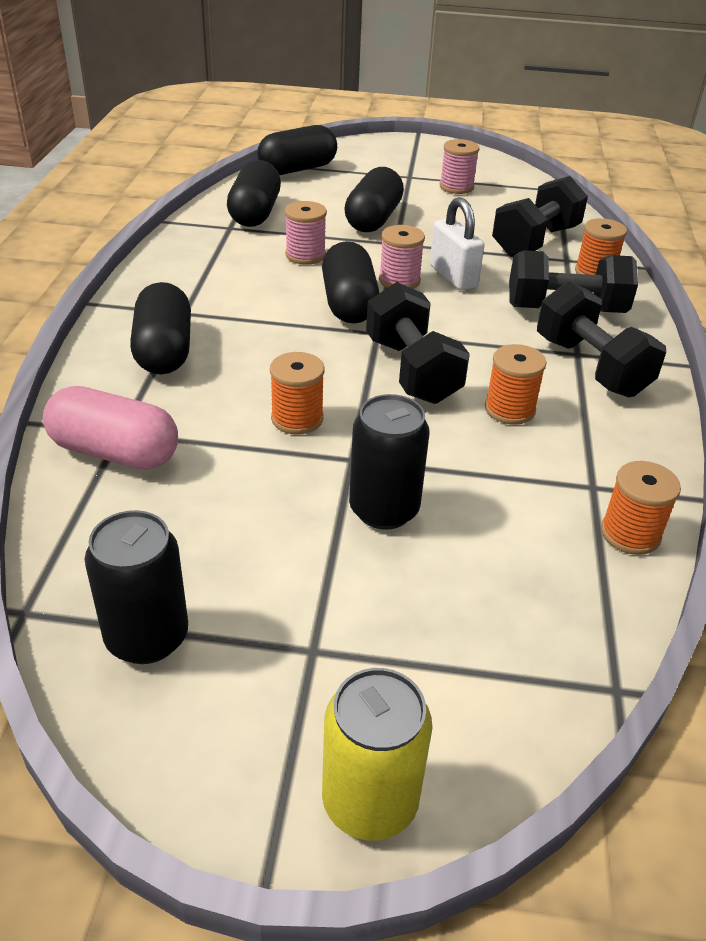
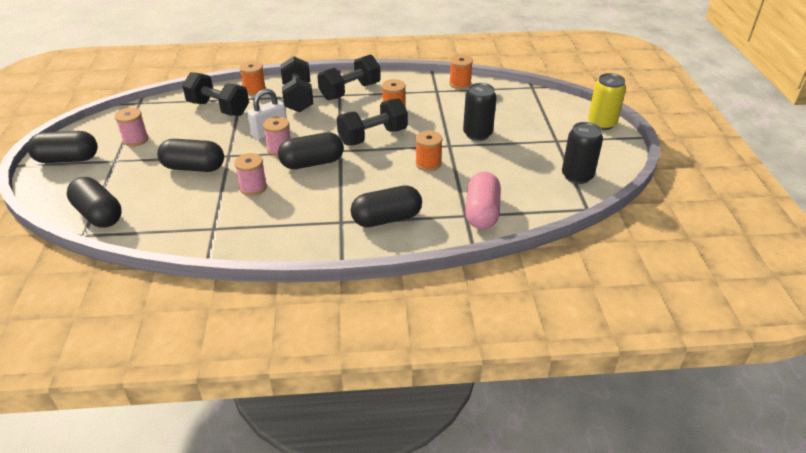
camera: 100 degrees left, 0 degrees up
(255, 213) = (188, 221): black capsule -> black capsule (67, 159)

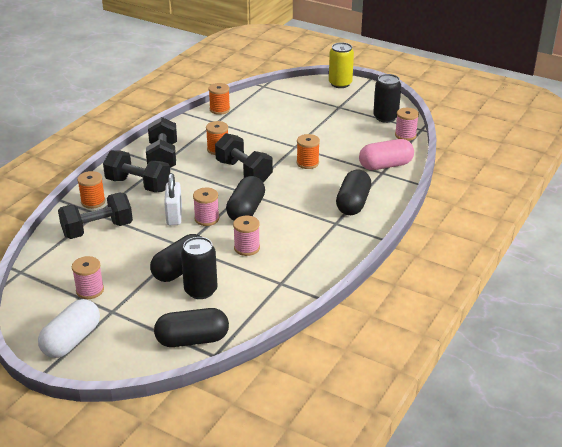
camera: 55 degrees left, 5 degrees down
(67, 159) = (71, 340): black capsule -> white capsule
(373, 136) = (244, 172): black dumbbell -> black dumbbell turned 45 degrees counterclockwise
(477, 134) = (295, 130): black can -> black can (201, 290)
(482, 212) = (385, 165): pink capsule -> pink capsule turned 60 degrees counterclockwise
(559, 203) = (405, 135): none -> pink spool

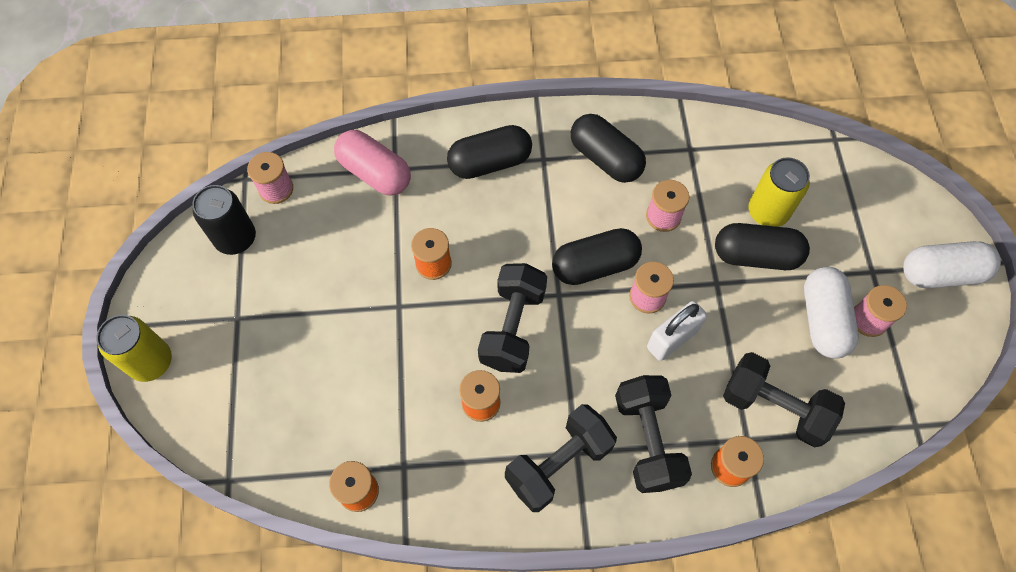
camera: 125 degrees left, 30 degrees up
(113, 273) = (823, 320): none -> white capsule
(192, 340) = (836, 170): black capsule -> black capsule (605, 159)
(201, 290) = (767, 212): black can -> yellow can

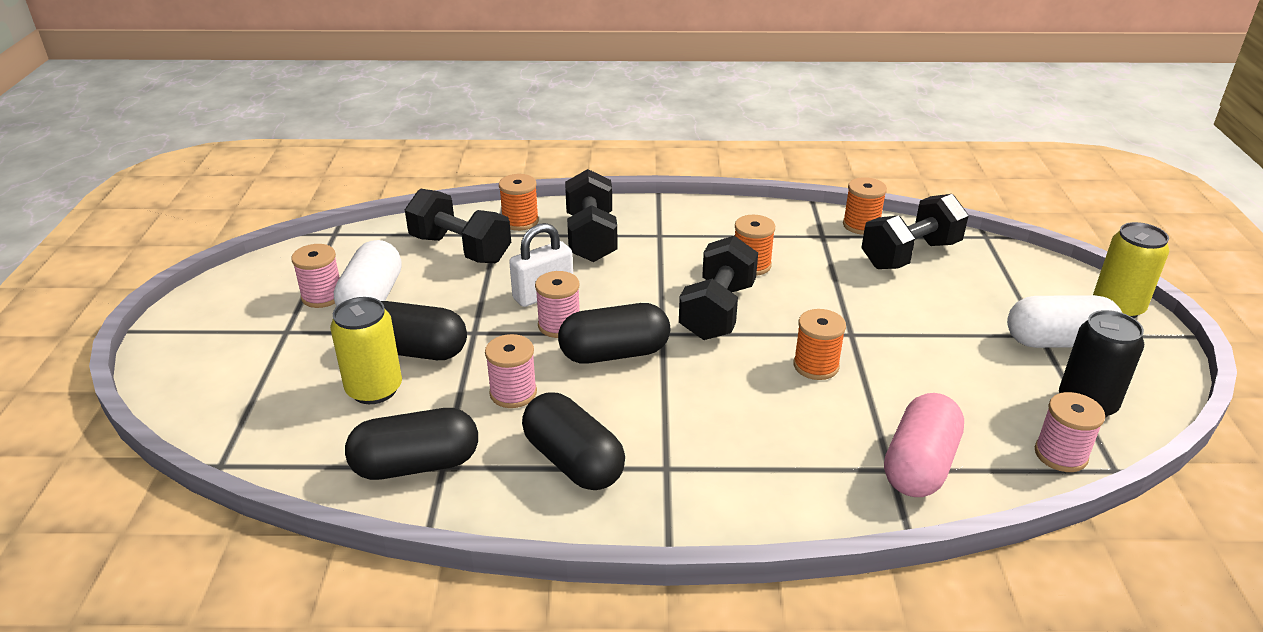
camera: 175 degrees left, 30 degrees down
(375, 173) = (919, 465): pink capsule -> pink capsule turned 75 degrees clockwise
(490, 162) = (747, 467): black capsule -> black capsule (416, 465)
(558, 464) = (677, 230): black dumbbell -> black dumbbell (910, 255)
(941, 273) = (209, 325): white capsule -> white capsule (1058, 342)

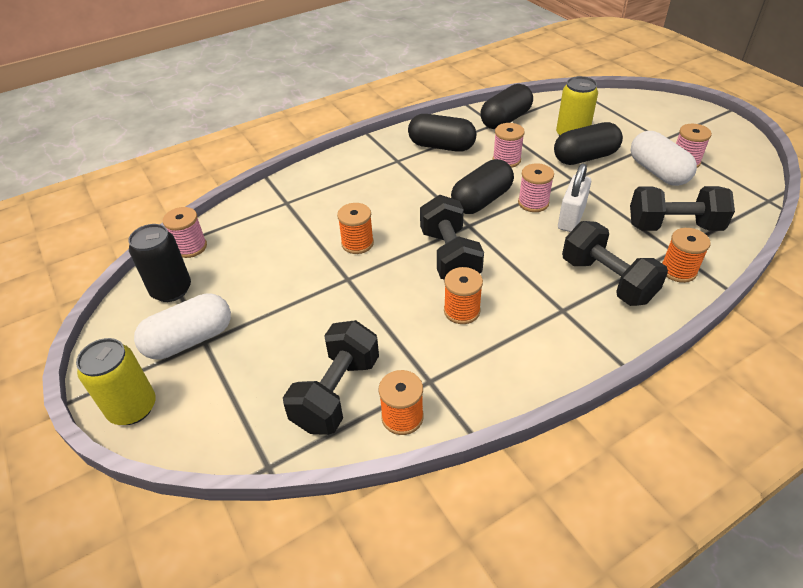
camera: 150 degrees right, 10 degrees up
(919, 465) = (271, 210): pink capsule -> none

